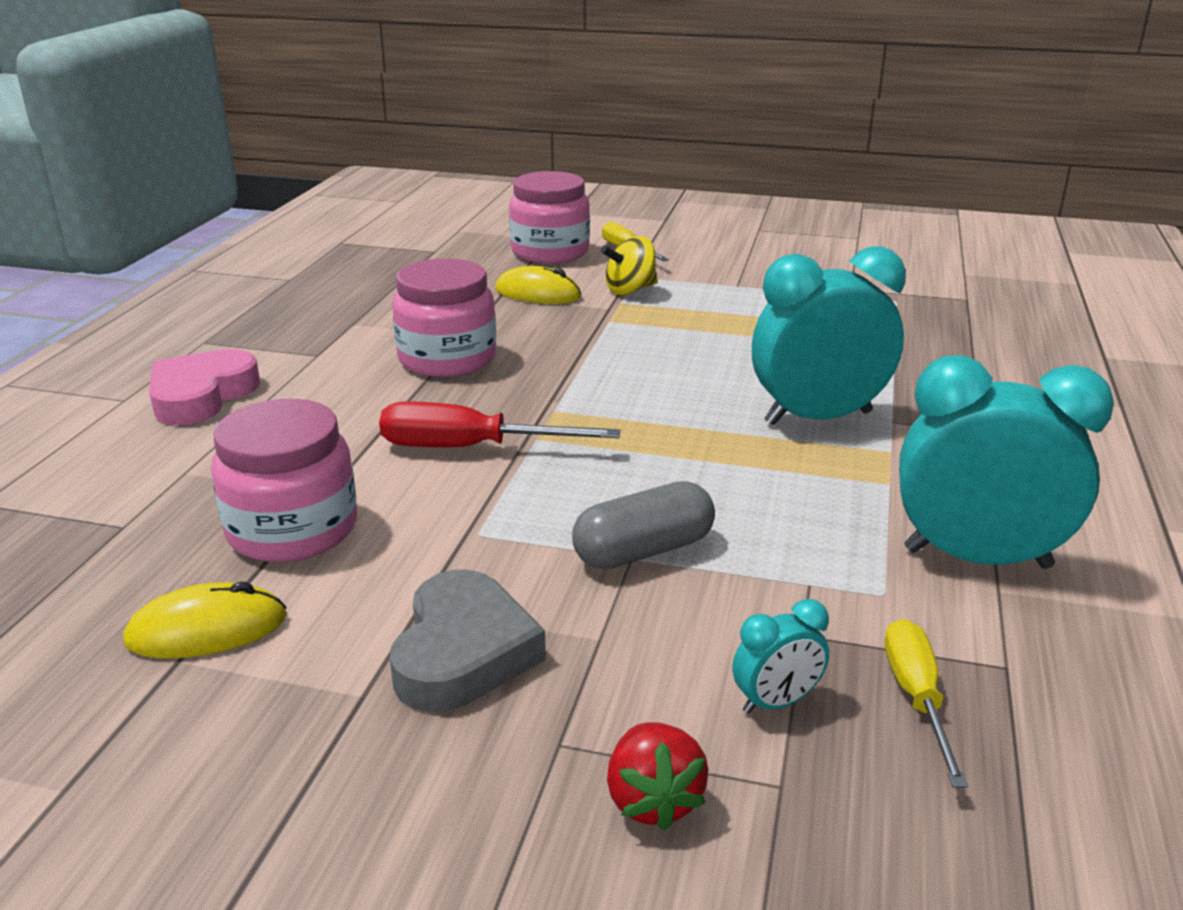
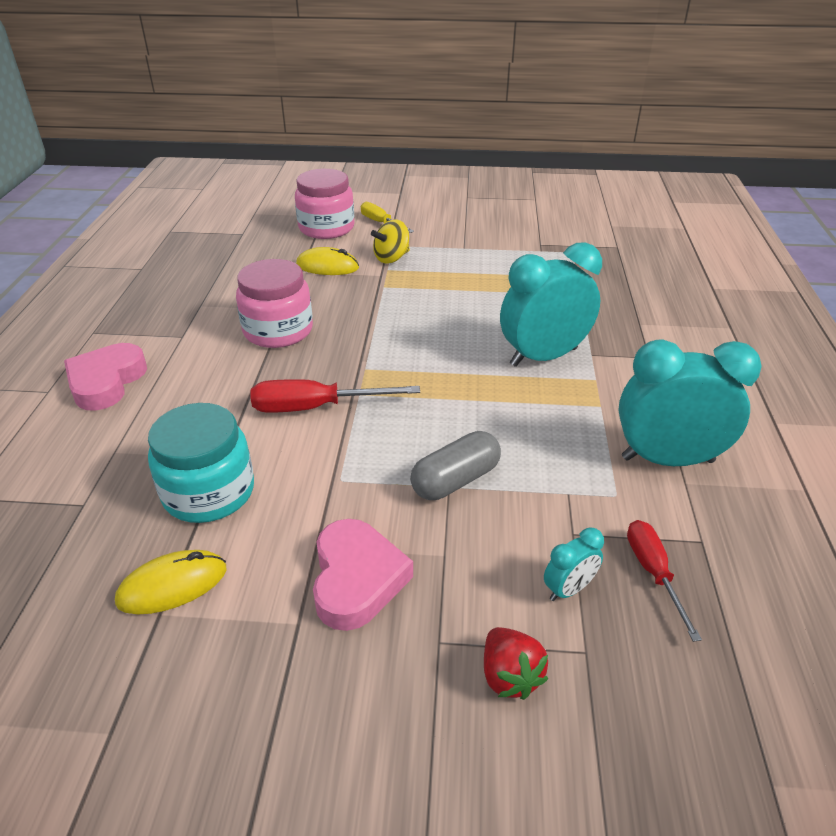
camera: 10 degrees left, 10 degrees up
(292, 529) = (209, 492): pink jar -> turquoise jar
(463, 652) = (356, 579): grey heart -> pink heart
(916, 697) = (653, 572): yellow screwdriver -> red screwdriver

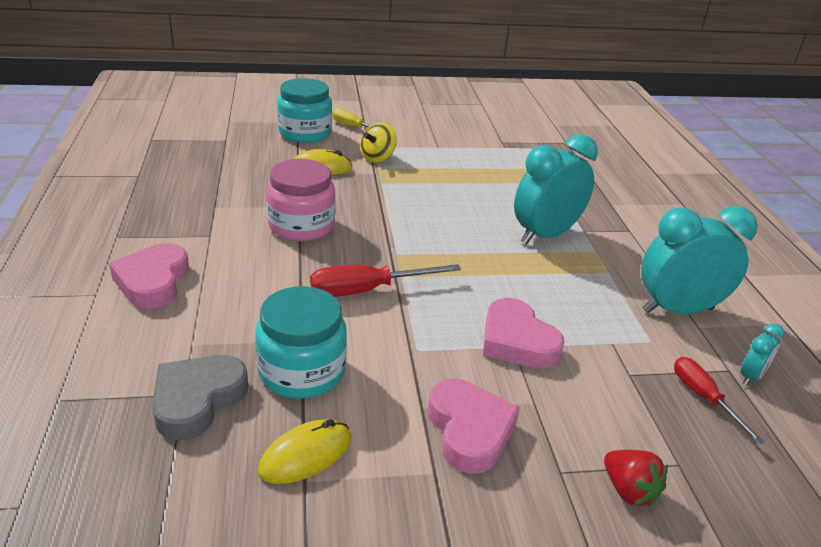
camera: 15 degrees left, 5 degrees down
(93, 512) = (197, 400): none -> grey heart
(326, 228) = (305, 133): pink jar -> turquoise jar
(455, 480) = (517, 341): grey capsule -> pink heart
(568, 589) = (645, 418): turquoise clock -> turquoise clock (751, 377)

